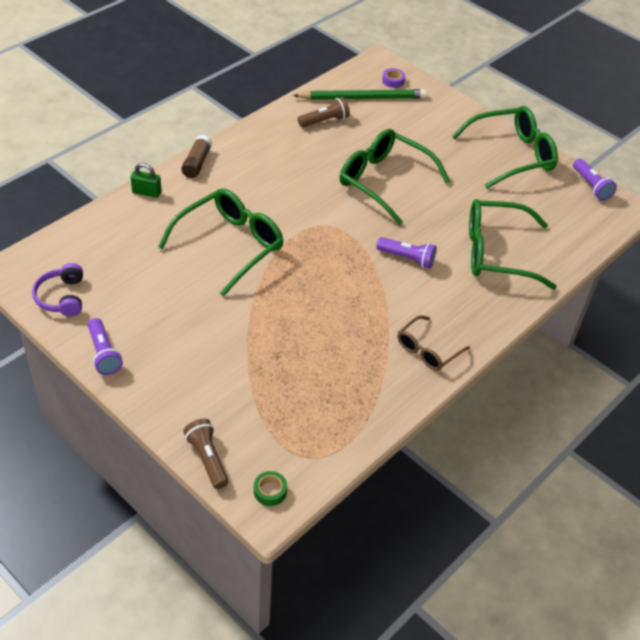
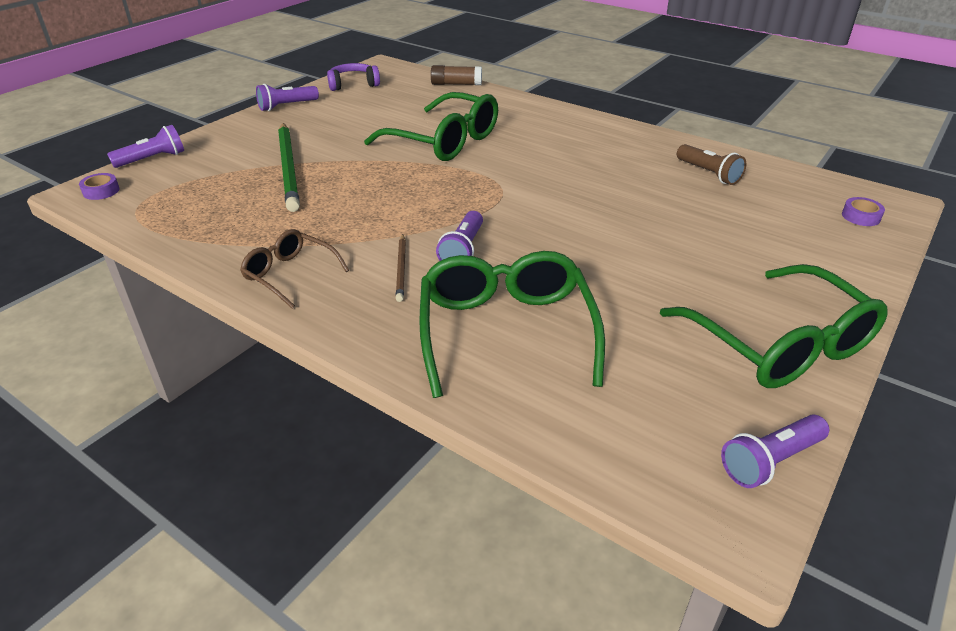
camera: 85 degrees right, 10 degrees down
(147, 192) = (506, 98): green padlock -> none
(197, 163) = (567, 113): brown glue stick -> brown glue stick (456, 84)
(207, 459) = (152, 159): brown flashlight -> purple flashlight
(270, 491) = (101, 191): green tape -> purple tape
(362, 98) = (789, 196): green pencil -> green pencil (289, 168)
(384, 181) = (615, 223): green glasses -> none
(427, 291) = (401, 269): none -> brown pencil

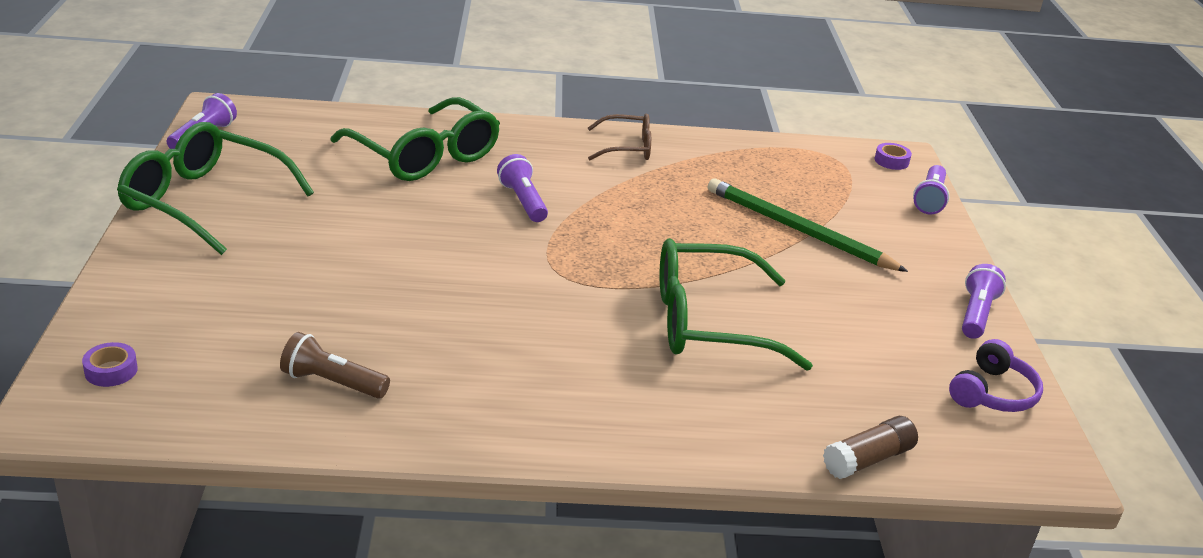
camera: 140 degrees right, 5 degrees down
(401, 269) = (552, 173): brown pencil -> none

